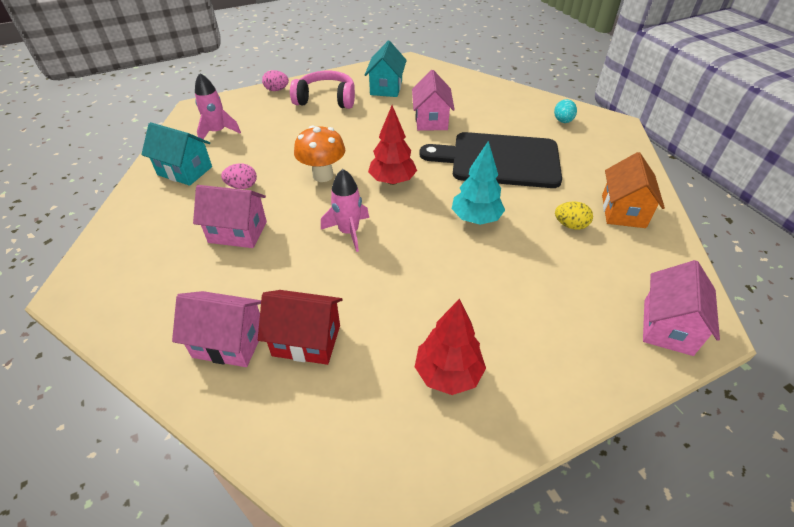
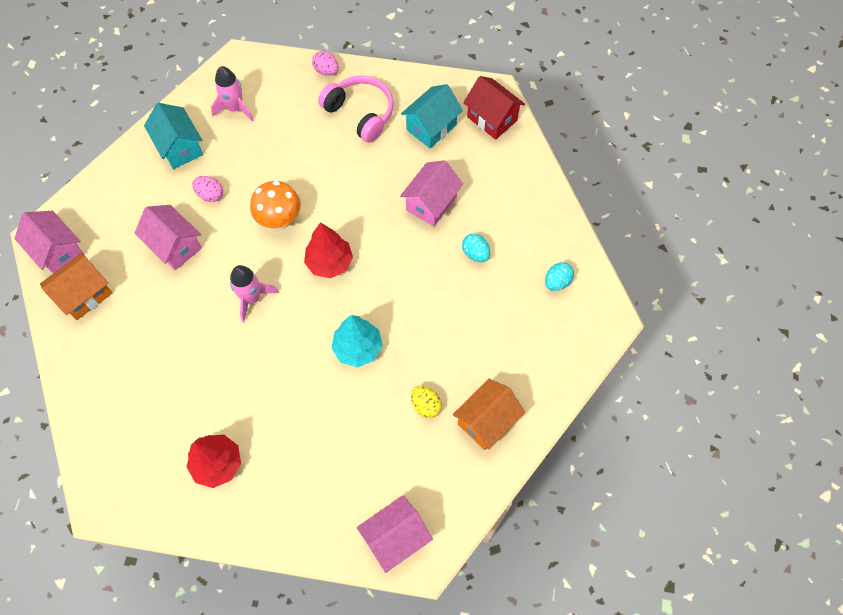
camera: 35 degrees right, 20 degrees up
(164, 313) = (85, 295): none -> orange house
(229, 342) = (108, 347): pink house -> pink house (58, 252)
(306, 340) = (154, 378): red house -> red house (492, 119)
(493, 131) = (475, 253): none -> turquoise egg
(499, 160) = (443, 295): black cutting board -> none

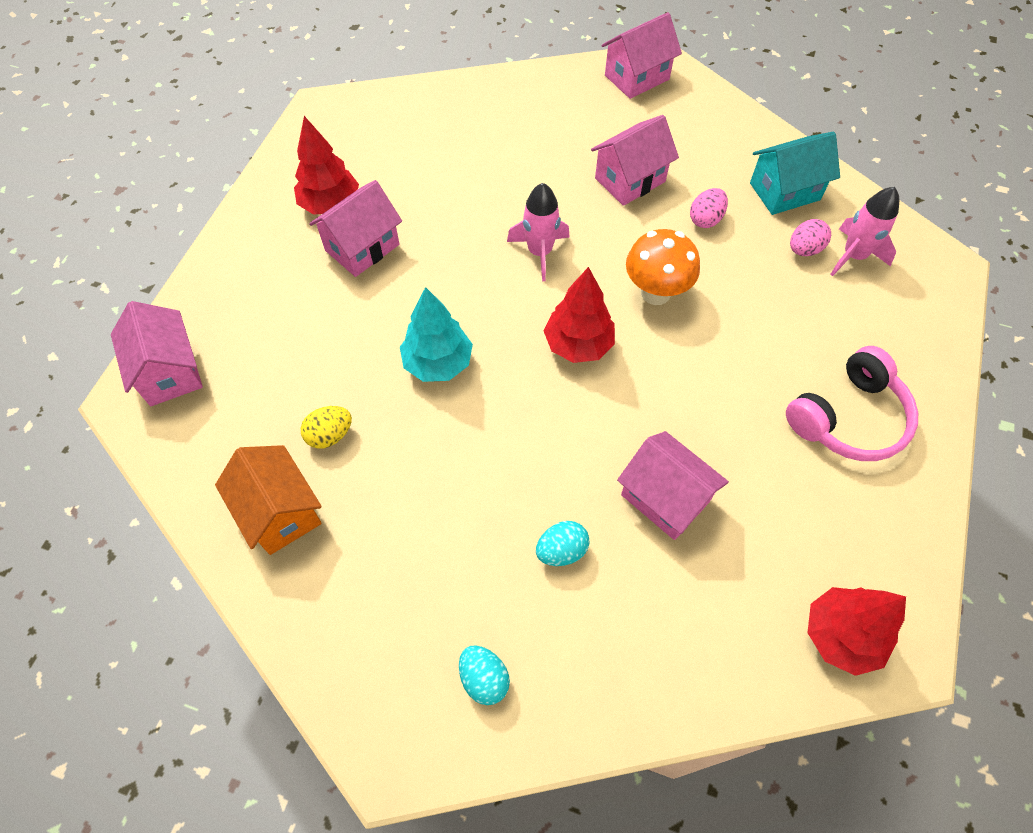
camera: 100 degrees right, 5 degrees down
(85, 295) = (576, 98): orange house -> none
(260, 426) = (362, 247): none -> pink house
(326, 71) = (934, 379): pink egg -> pink egg (804, 249)
(431, 127) = (820, 524): turquoise house -> none
(492, 119) = (841, 636): red house -> red tree

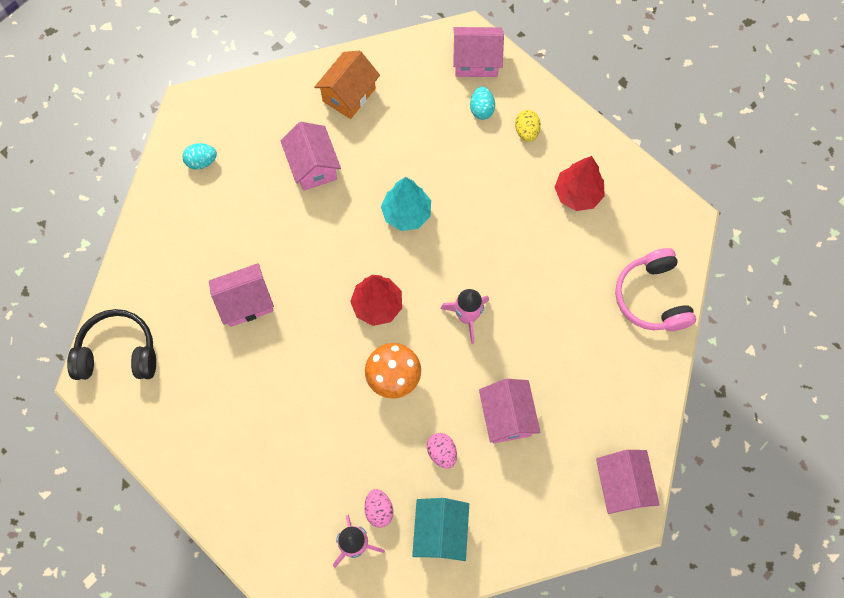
camera: 115 degrees right, 10 degrees up
(280, 512) = (349, 95): orange house -> orange house turned 45 degrees counterclockwise
(330, 435) = (386, 135): yellow egg -> yellow egg (526, 131)
(362, 247) = (526, 201): pink house -> pink house (313, 166)
(561, 550) = (246, 230): turquoise egg -> turquoise egg (481, 109)
(841, 636) = (118, 352): red tree -> black headphones
(848, 418) = (235, 448): pink headphones -> pink headphones (652, 297)

